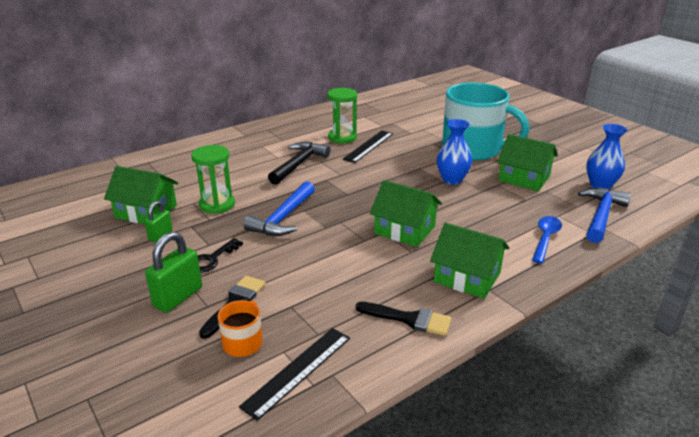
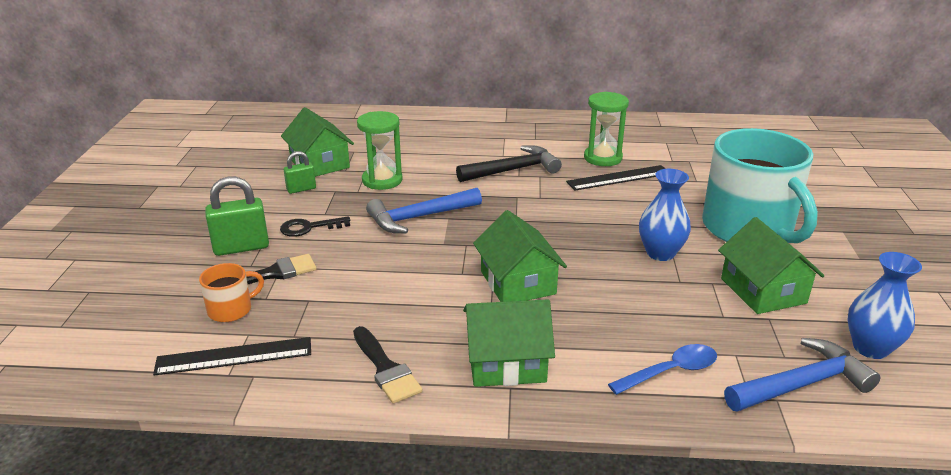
camera: 40 degrees right, 0 degrees up
(467, 277) = (506, 362): green house -> green house turned 75 degrees counterclockwise

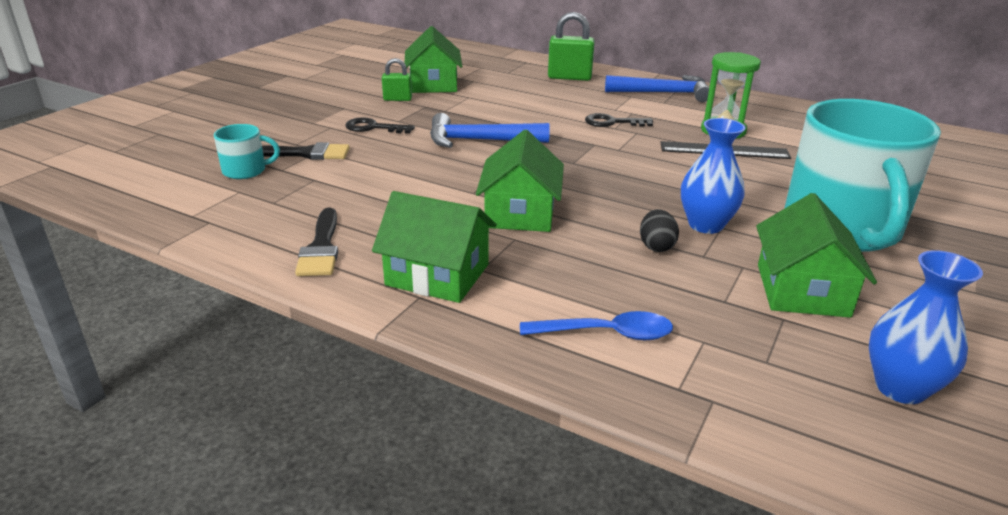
camera: 25 degrees right, 0 degrees up
(231, 310) = (245, 171): orange mug -> turquoise mug
(234, 356) = (210, 204): black ruler -> none
(241, 247) = (303, 130): green padlock -> green padlock (569, 77)
(382, 180) = (475, 106): green hourglass -> none
(513, 170) = (612, 122): black hammer -> black key
(642, 283) = (656, 246): none -> black egg
(801, 384) = (761, 395): blue hammer -> blue hammer (663, 93)

